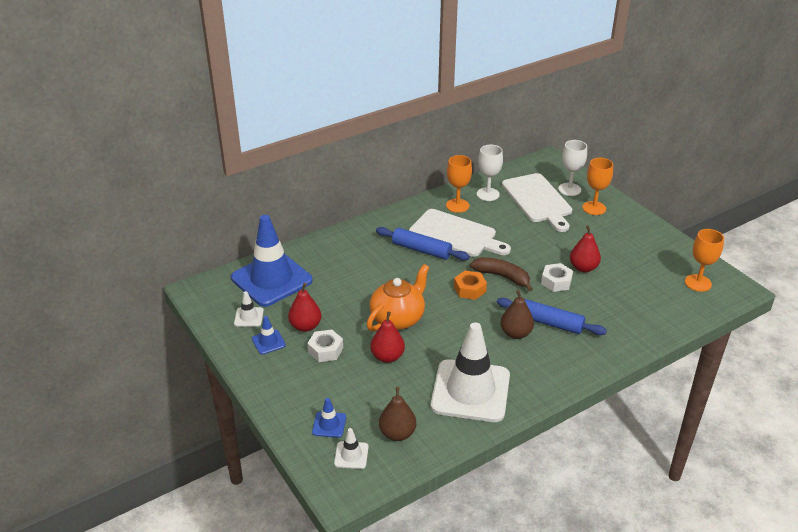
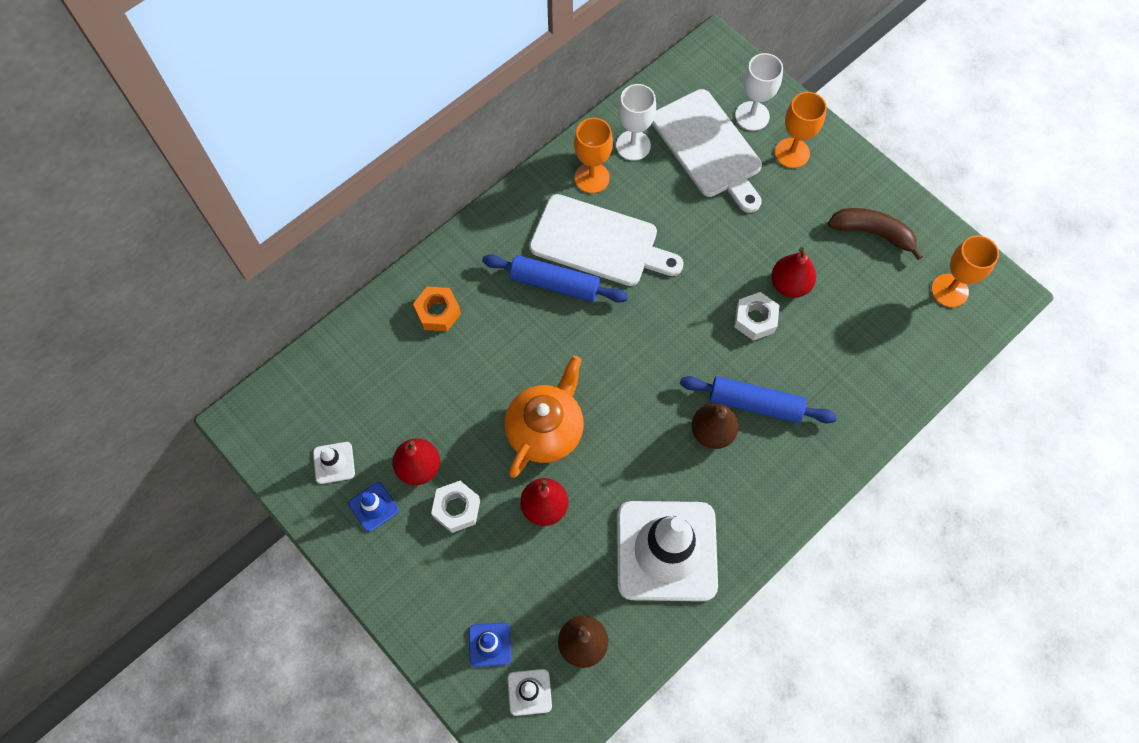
camera: 10 degrees left, 30 degrees up
(271, 279) = (349, 381): blue traffic cone -> none
(470, 289) = (636, 355): orange nut -> orange nut (438, 312)
(502, 277) = (679, 321): brown banana -> brown banana (873, 233)

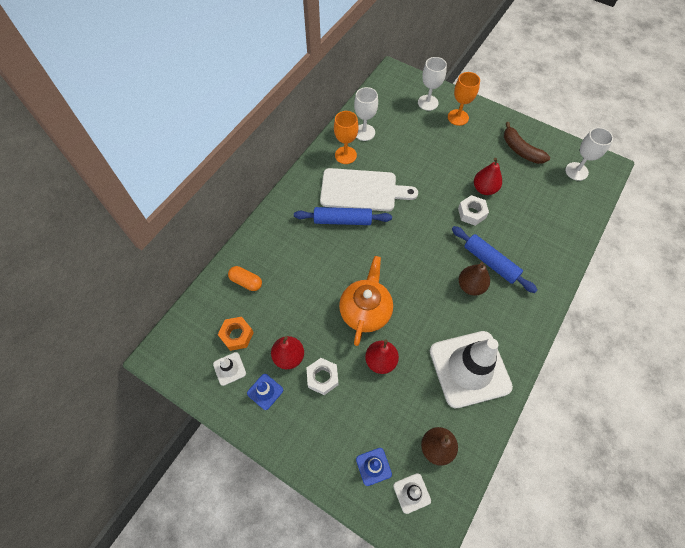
camera: 15 degrees left, 5 degrees down
(389, 344) = (246, 282): none -> orange capsule
(438, 312) = (273, 254): orange nut -> orange nut (237, 335)
(709, 148) = (409, 124): white cutting board -> none
(755, 404) = (490, 262): blue rolling pin -> blue rolling pin turned 45 degrees clockwise
(873, 233) = (520, 150): brown banana -> brown banana turned 135 degrees counterclockwise
(949, 290) = (576, 171): orange goblet -> white goblet

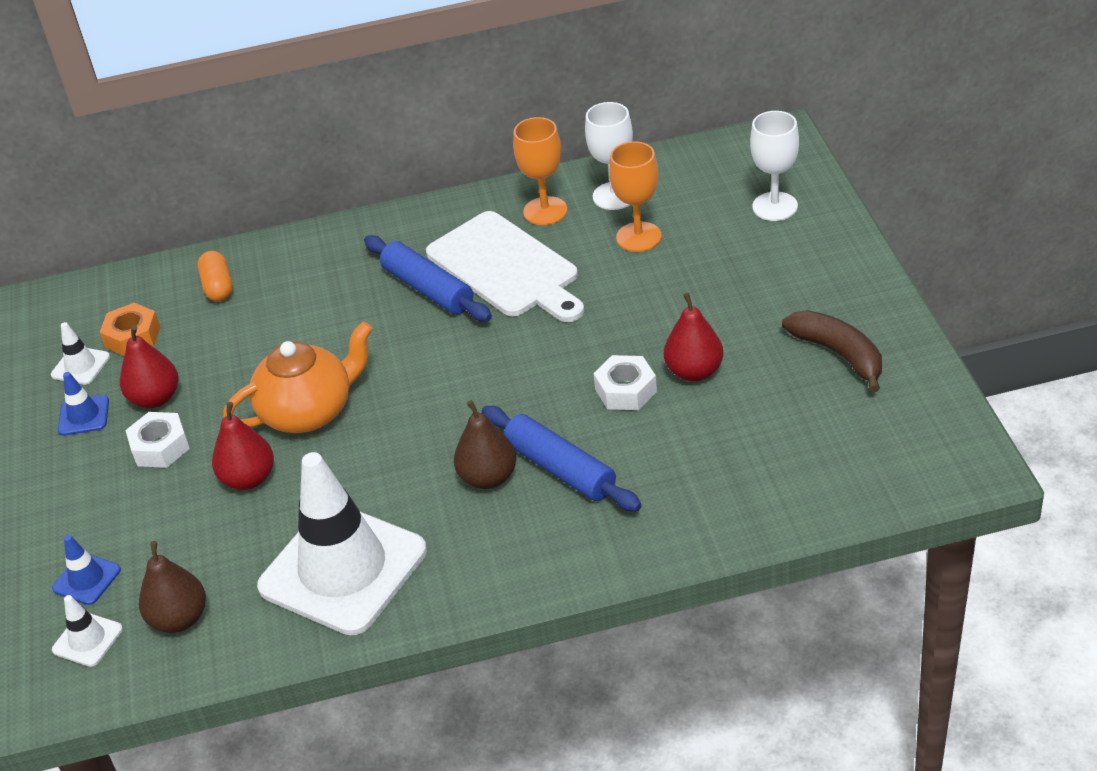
camera: 50 degrees right, 20 degrees down
(458, 117) = (796, 252): orange goblet -> orange goblet (638, 237)
(490, 262) = (560, 469): blue rolling pin -> blue rolling pin turned 45 degrees counterclockwise
(520, 150) = (839, 354): brown banana -> brown banana turned 135 degrees clockwise
(576, 171) = (897, 440): white goblet -> none

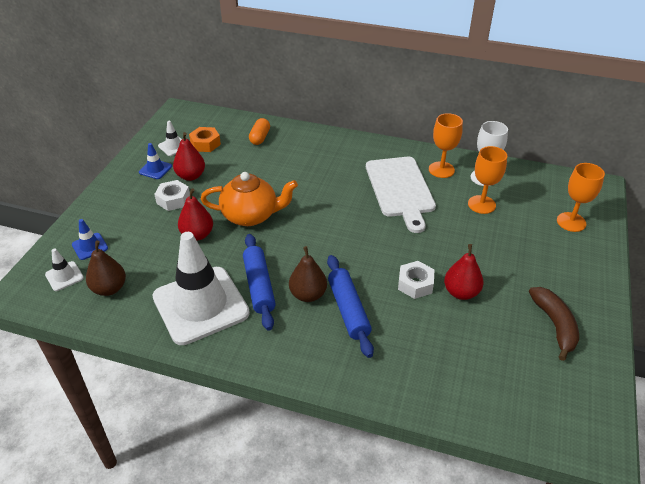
camera: 25 degrees right, 0 degrees up
(428, 289) = (354, 182): blue rolling pin -> blue rolling pin (259, 286)
(775, 206) = (571, 222): white goblet -> orange goblet

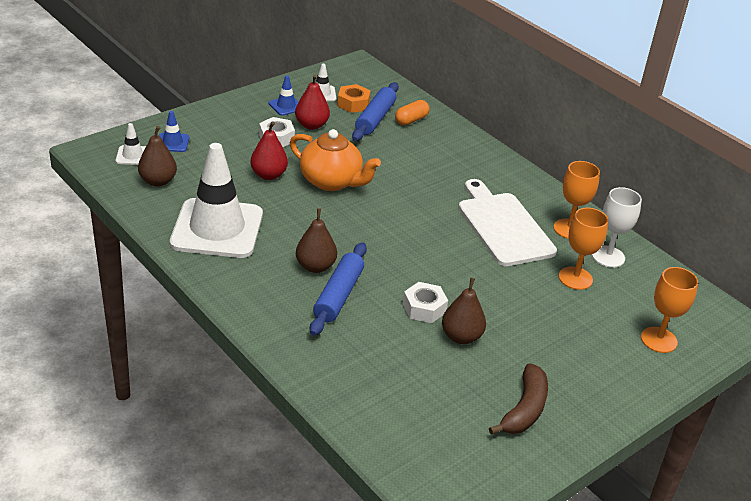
camera: 30 degrees right, 5 degrees down
(259, 286) = (280, 239): blue rolling pin -> blue rolling pin (375, 119)
(400, 189) = (503, 226): white cutting board -> white cutting board turned 135 degrees clockwise
(461, 292) = (461, 337): red pear -> brown pear

